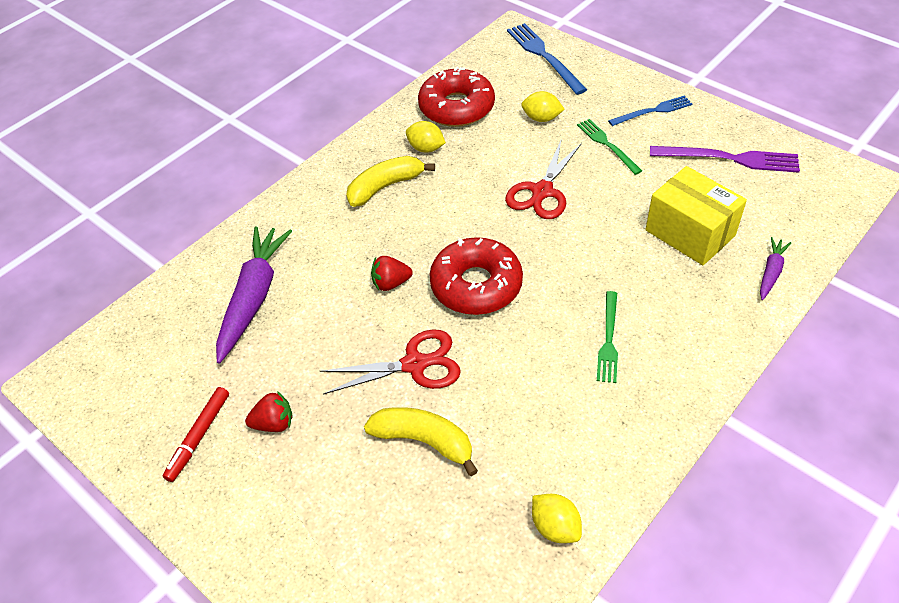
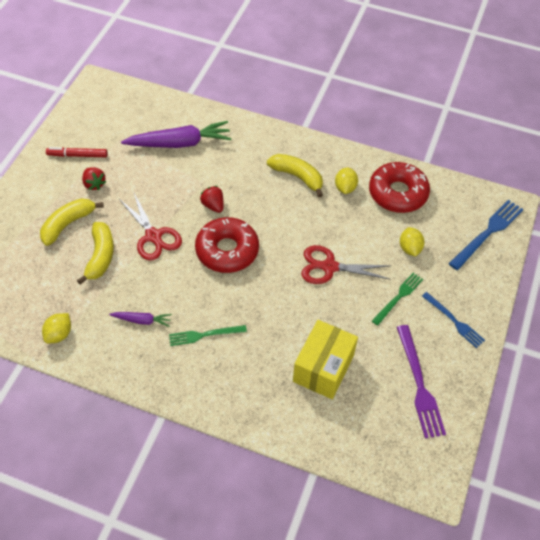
camera: 65 degrees right, 5 degrees up
(339, 476) = (68, 224): none -> yellow banana
(771, 272) = (302, 428): purple carrot -> purple carrot (142, 320)

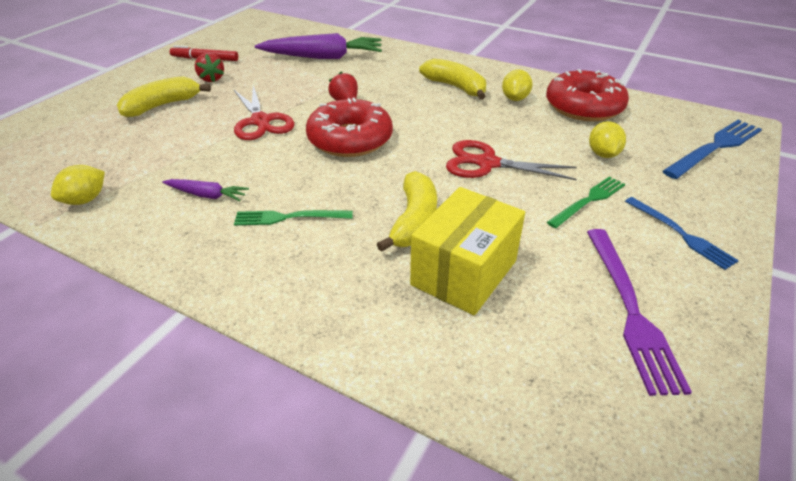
camera: 10 degrees right, 15 degrees down
(100, 256) = (185, 133): yellow banana -> yellow banana (414, 221)

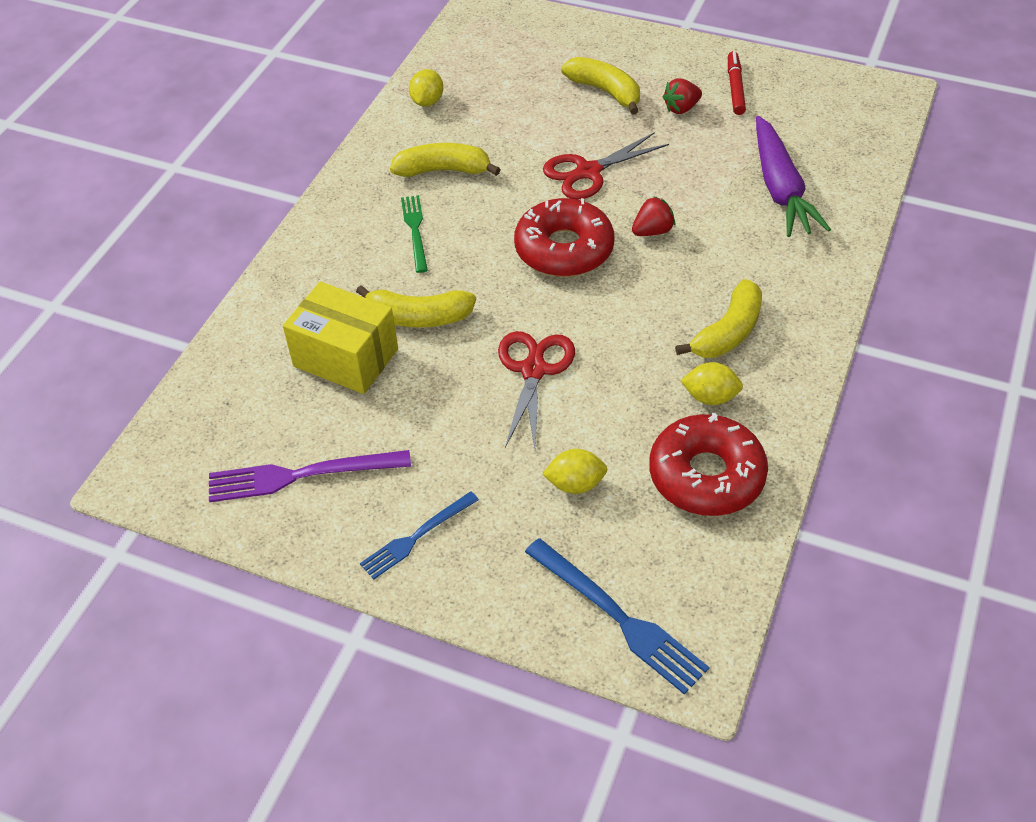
camera: 85 degrees right, 10 degrees up
(85, 200) = (427, 102): yellow lemon -> yellow lemon turned 75 degrees clockwise
(207, 195) = (443, 170): purple carrot -> yellow banana
(588, 201) = (470, 460): green fork -> none

